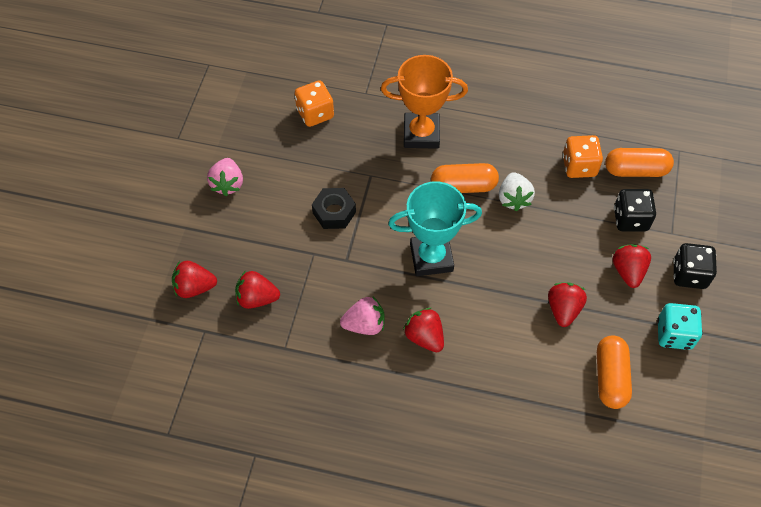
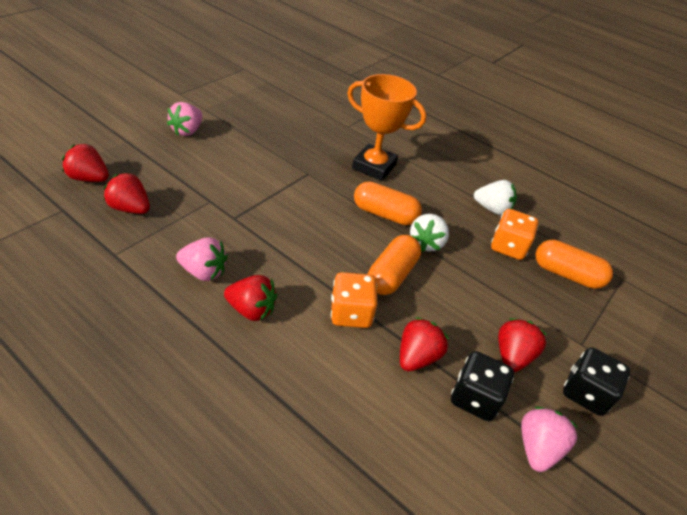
camera: 20 degrees right, 15 degrees down
(315, 113) = (297, 121): orange dice -> orange dice (351, 313)
(334, 212) = (254, 182): black nut -> none
(424, 337) = (252, 310): red strawberry -> red strawberry turned 120 degrees clockwise
(431, 257) = (312, 251): turquoise trophy -> none
(547, 129) = (492, 209): none -> white strawberry
(610, 377) = (430, 455): orange capsule -> orange capsule (391, 275)
(630, 219) = (540, 311): black dice -> black dice (474, 398)
(674, 334) = (537, 447): turquoise dice -> pink strawberry

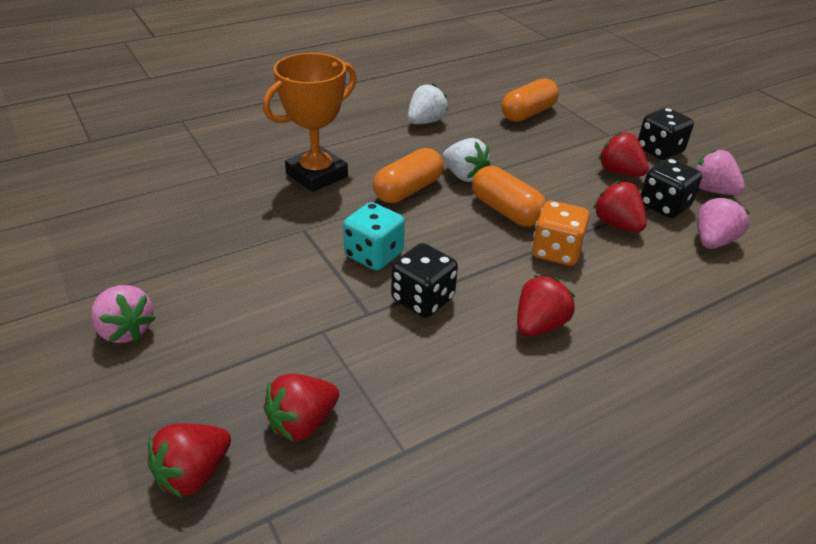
camera: 65 degrees left, 5 degrees down
(204, 272) = (466, 357): pink strawberry -> pink strawberry (713, 241)
(257, 241) = (422, 299): none -> black dice
(295, 210) = (374, 255): none -> turquoise dice
(508, 247) = (484, 131): orange dice -> none

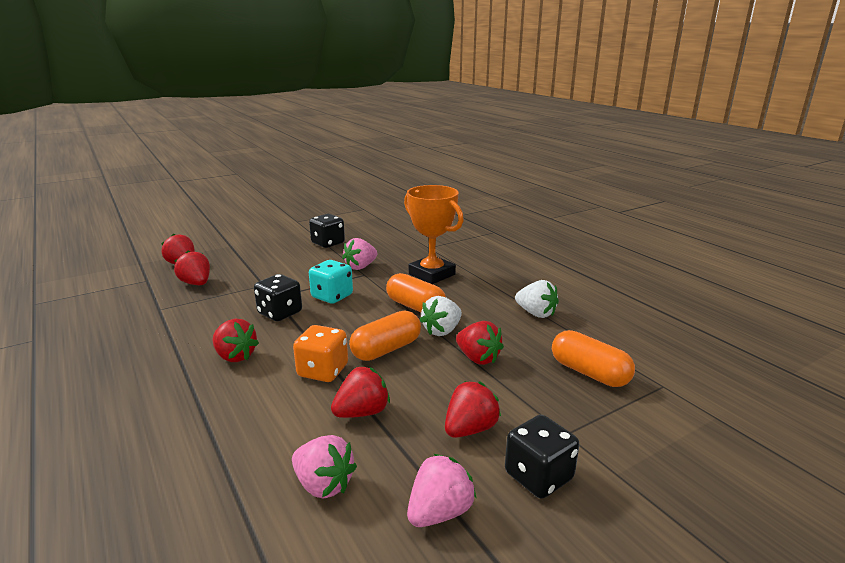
camera: 90 degrees right, 15 degrees down
(126, 330) = (283, 242): pink strawberry -> pink strawberry (360, 267)
(514, 160) = (478, 358): none -> red strawberry
(664, 206) = (398, 455): black dice -> black dice (328, 243)

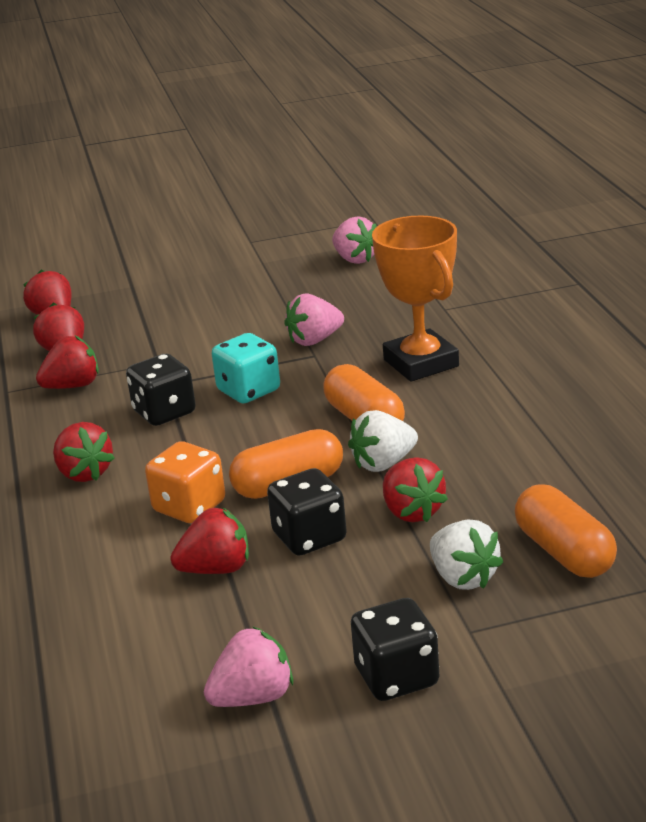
camera: 20 degrees right, 5 degrees up
(323, 485) = (135, 648): pink strawberry -> pink strawberry (355, 259)
(328, 243) = (282, 290): black dice -> black dice (309, 537)
(470, 429) = (344, 608): red strawberry -> red strawberry (73, 386)
(536, 313) = (548, 448): white strawberry -> white strawberry (463, 578)

